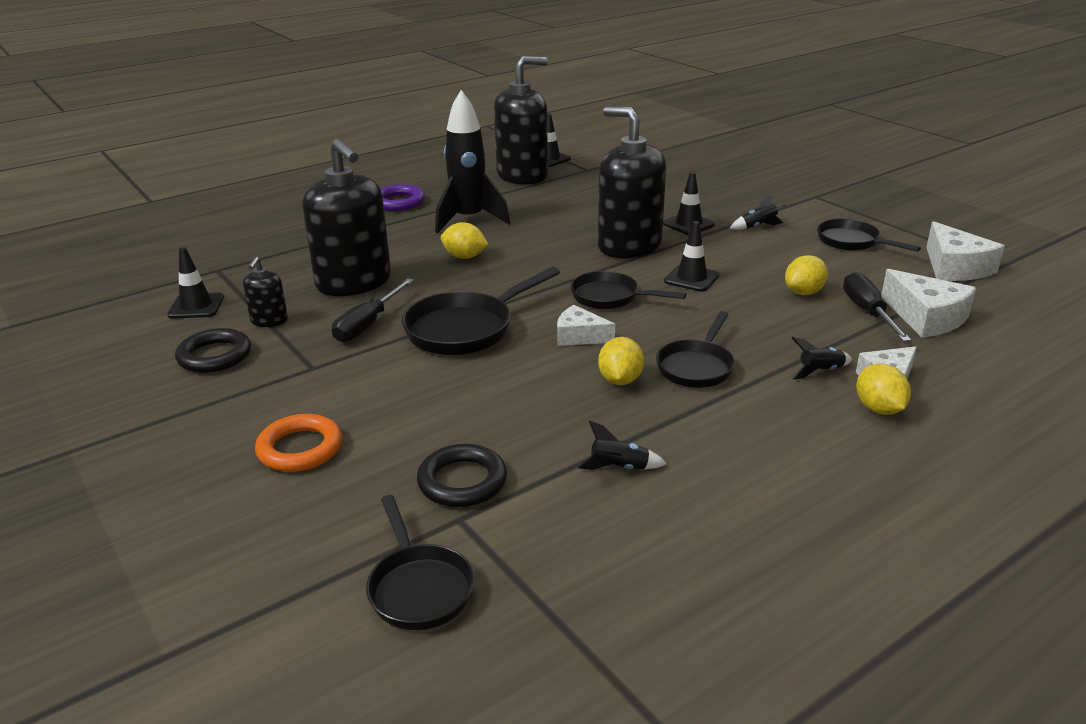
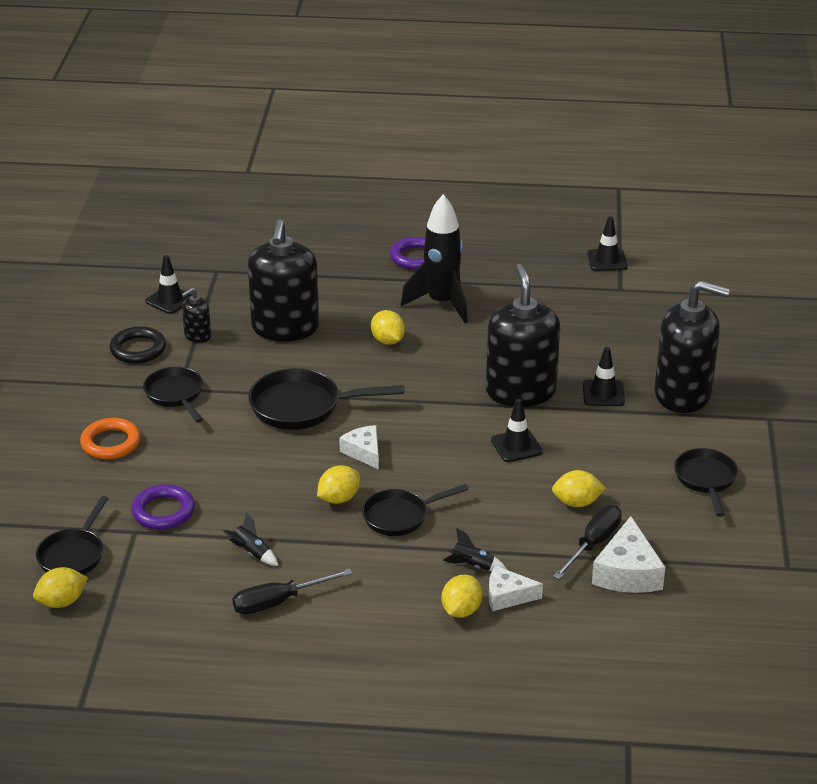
camera: 40 degrees right, 5 degrees up
(368, 324) = (250, 370): black screwdriver -> black screwdriver (278, 602)
(462, 481) = (163, 511): black ring -> purple ring
(484, 654) = (62, 602): none -> yellow lemon
(522, 175) = (554, 271): black soap dispenser -> black soap dispenser (683, 394)
(610, 297) = (432, 431): black pan -> black pan (175, 395)
(758, 226) = (656, 424): black rocket -> none
(955, 267) = (742, 547): white cheese -> none

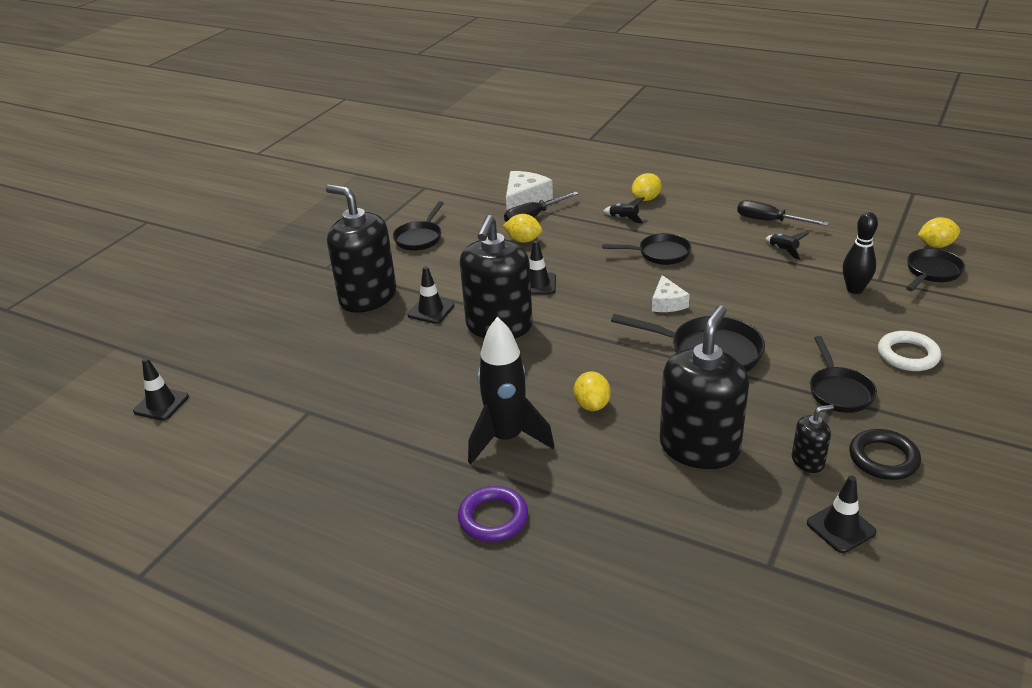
camera: 155 degrees left, 0 degrees up
(111, 443) = (908, 355): orange ring -> white ring
(163, 511) = (854, 289): purple ring -> black bowling pin
(278, 602) = (770, 221): black screwdriver -> black screwdriver turned 150 degrees counterclockwise
(339, 498) = (703, 273): yellow lemon -> none
(507, 596) = (611, 201): white cheese -> none
(607, 260) = (282, 453): black traffic cone -> black traffic cone (161, 404)

